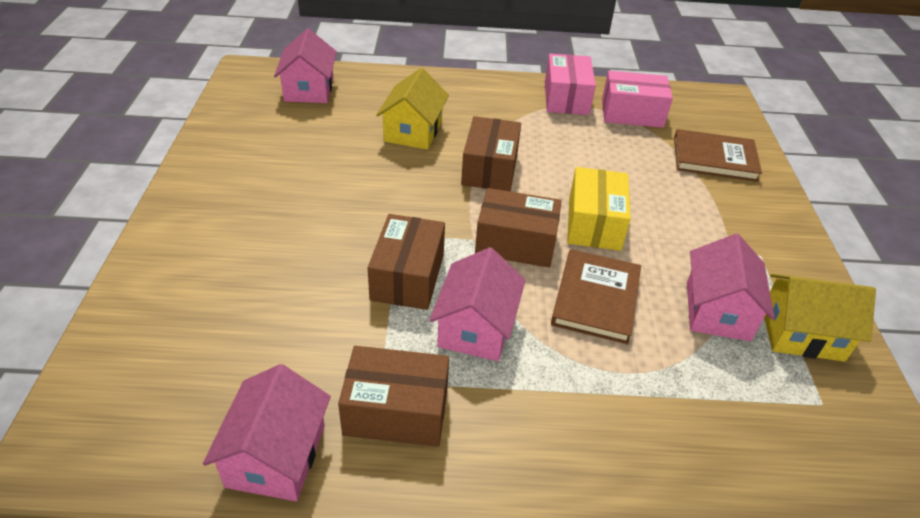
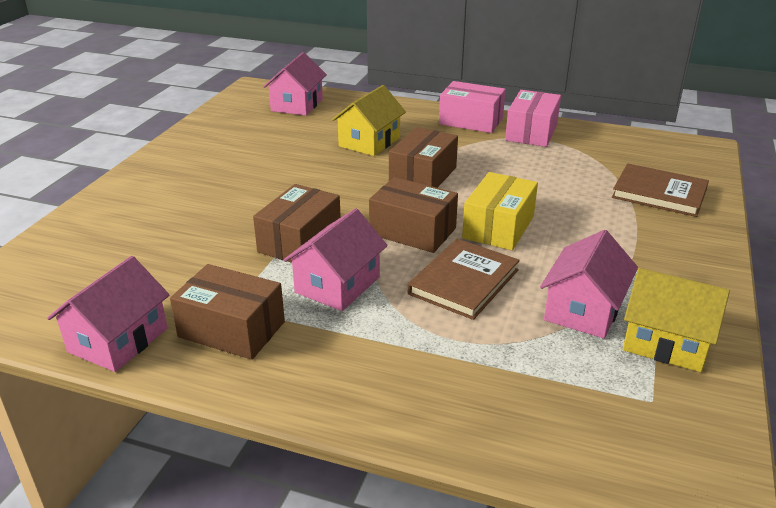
camera: 20 degrees right, 10 degrees down
(632, 113) = (592, 150): pink box -> pink box (471, 121)

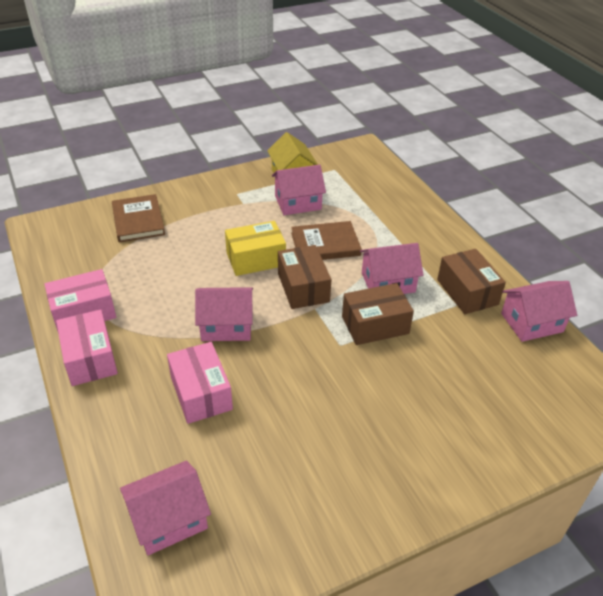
camera: 135 degrees left, 10 degrees up
(369, 142) = (201, 393): yellow house -> pink box
(423, 176) = (226, 325): brown box -> pink house

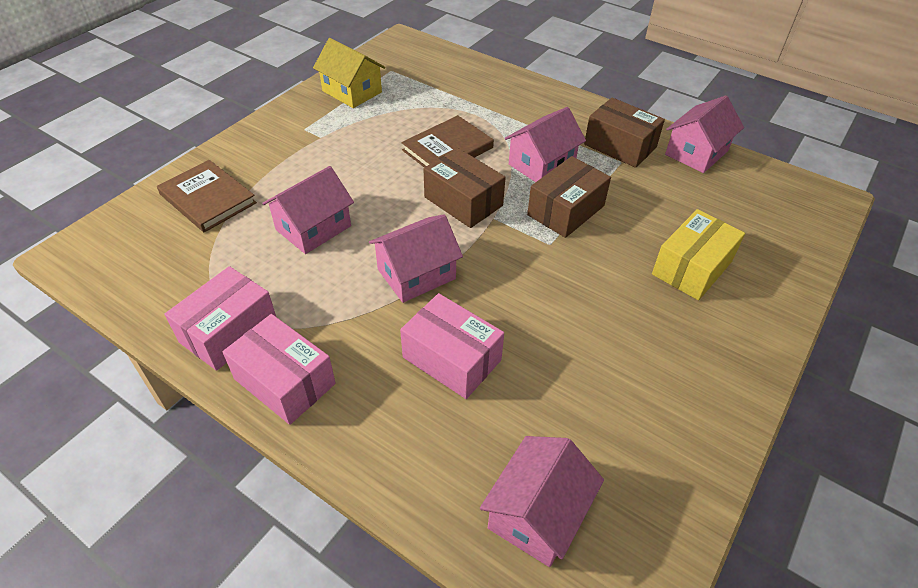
camera: 30 degrees left, 5 degrees up
(255, 259) = (387, 191): yellow box -> yellow box (692, 268)
(298, 203) = (381, 116): pink house -> pink house (313, 228)

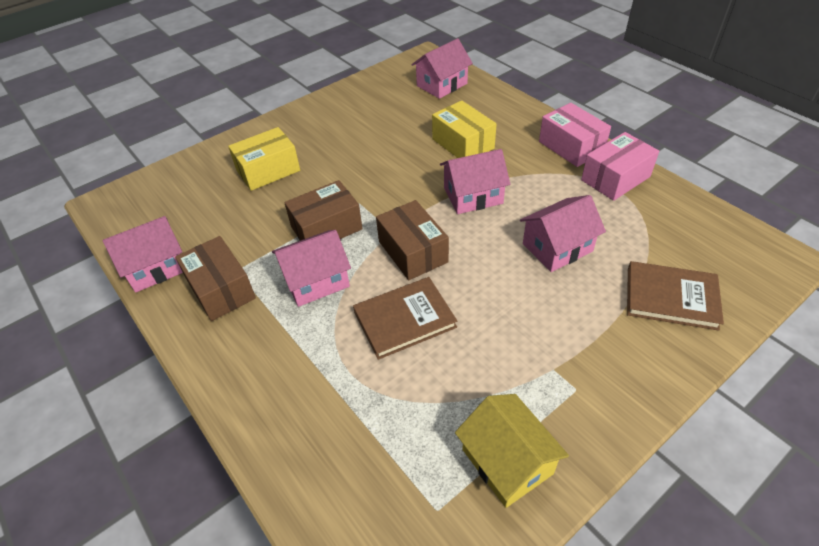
camera: 160 degrees left, 0 degrees up
(208, 199) = (671, 298): brown book -> brown book turned 45 degrees counterclockwise
(452, 358) = (463, 144): pink box -> yellow box

